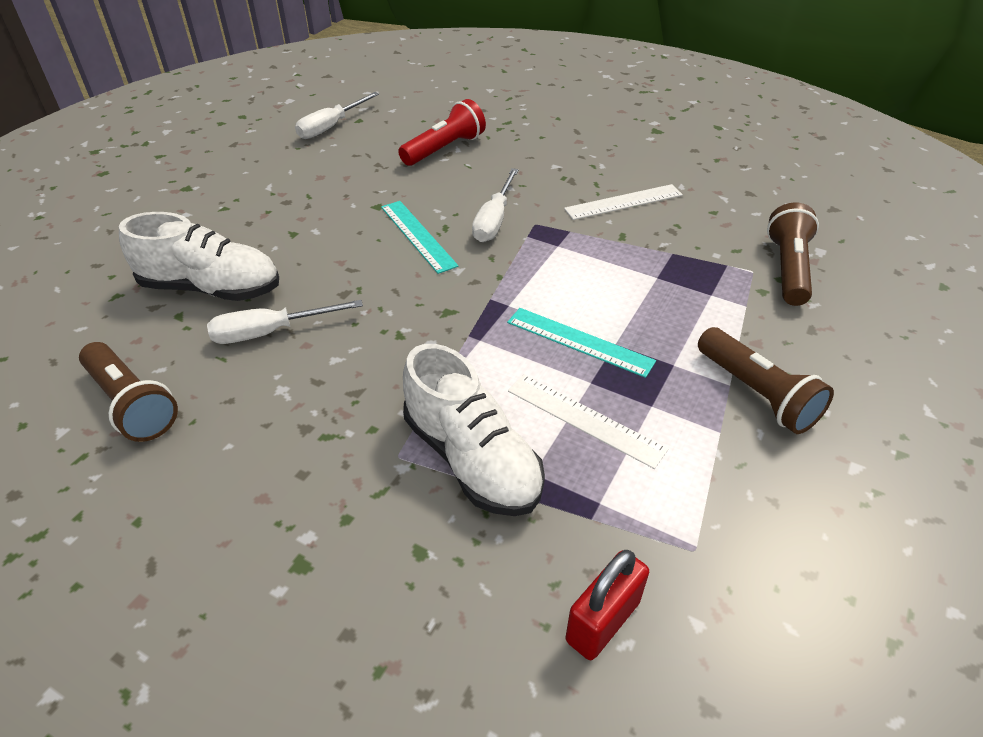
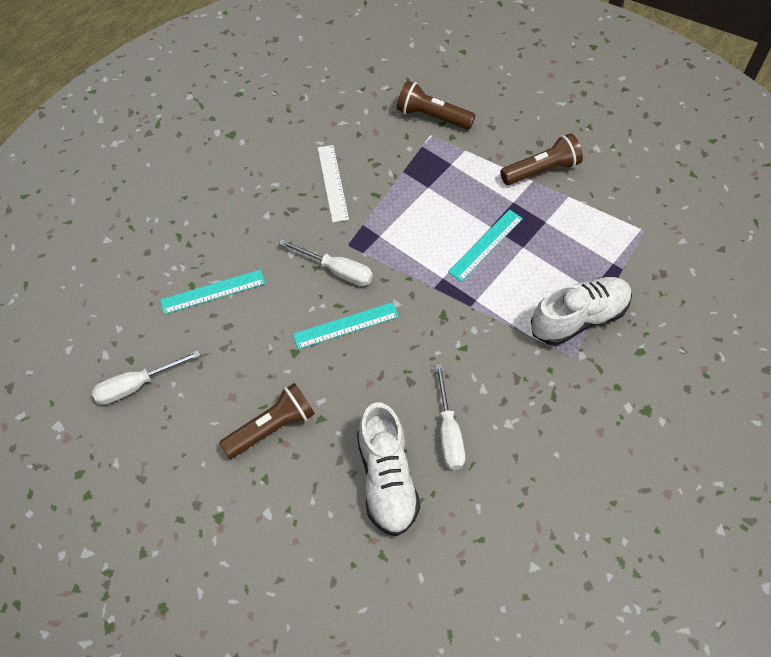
camera: 80 degrees left, 15 degrees up
(132, 404) = (512, 521): brown flashlight -> brown flashlight (271, 427)
(211, 288) = (386, 479): white shoe -> white shoe turned 150 degrees clockwise
(331, 127) = (136, 385): white screwdriver -> white screwdriver turned 105 degrees clockwise
(444, 149) = (213, 291): red flashlight -> turquoise ruler
(584, 419) = (553, 257): white ruler -> none
(602, 621) = (681, 277): red padlock -> none

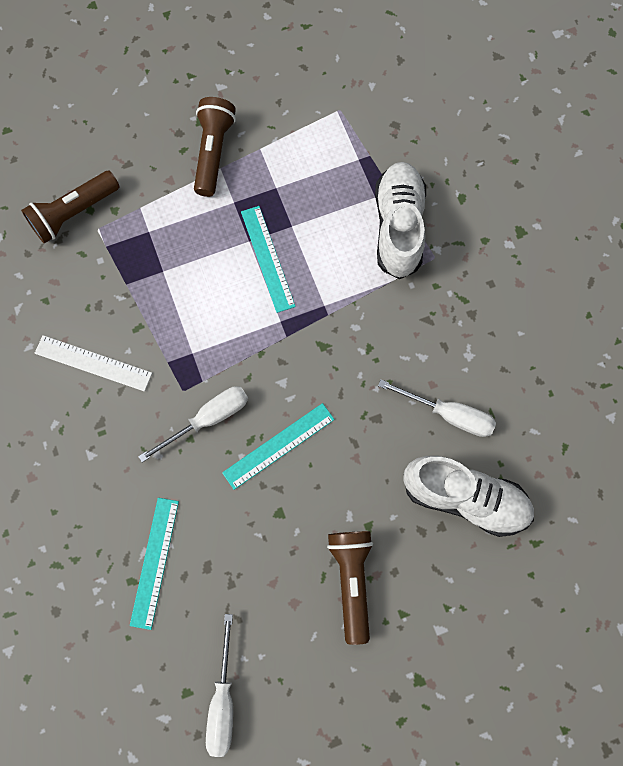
camera: 60 degrees left, 15 degrees up
(346, 325) = (278, 445): turquoise ruler -> turquoise ruler turned 45 degrees clockwise

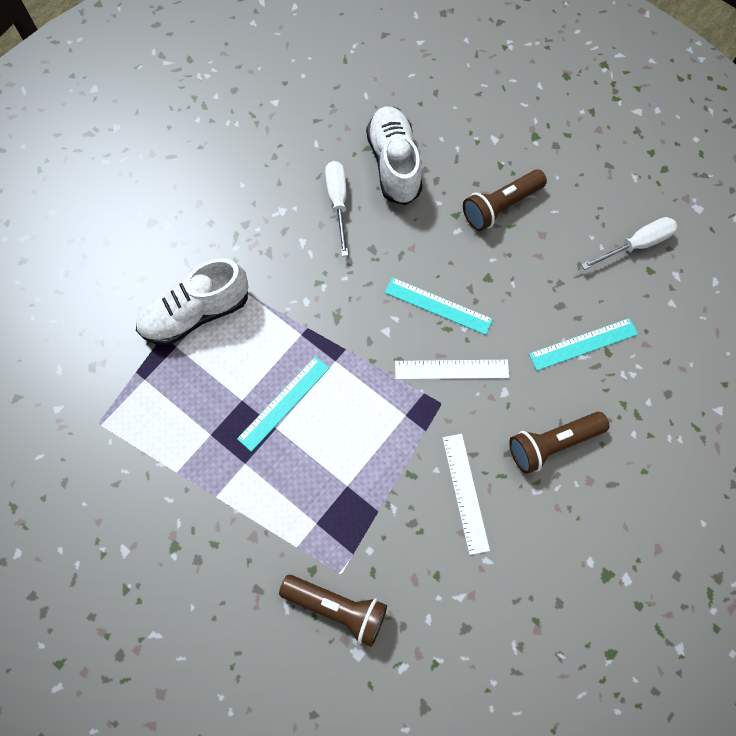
camera: 120 degrees left, 5 degrees down
(208, 419) = (451, 369): white screwdriver -> white ruler
(213, 152) = (202, 513): brown flashlight -> brown flashlight (552, 444)

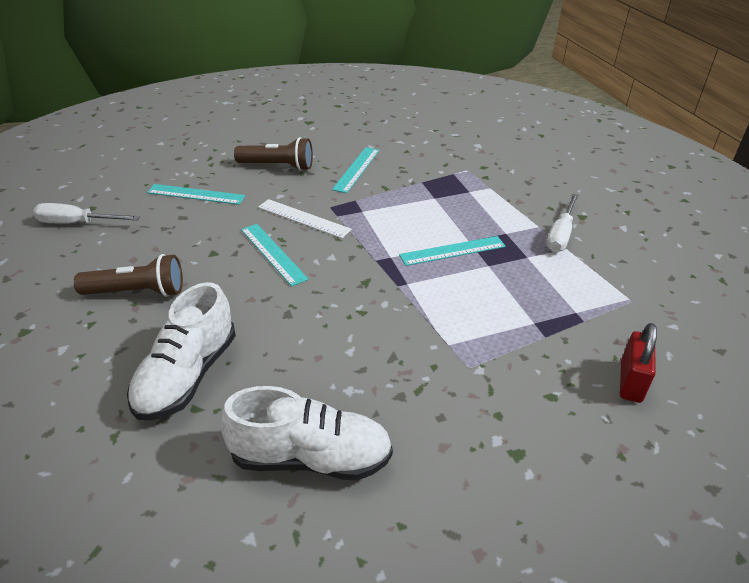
camera: 150 degrees left, 30 degrees down
(86, 323) = (631, 382): none -> red padlock
(196, 313) = (501, 339): white shoe -> white shoe (310, 458)
(337, 608) = (478, 160): brown flashlight -> none
(338, 202) = (282, 368): white screwdriver -> white screwdriver (560, 235)
(465, 492) = (356, 169): white ruler -> turquoise ruler

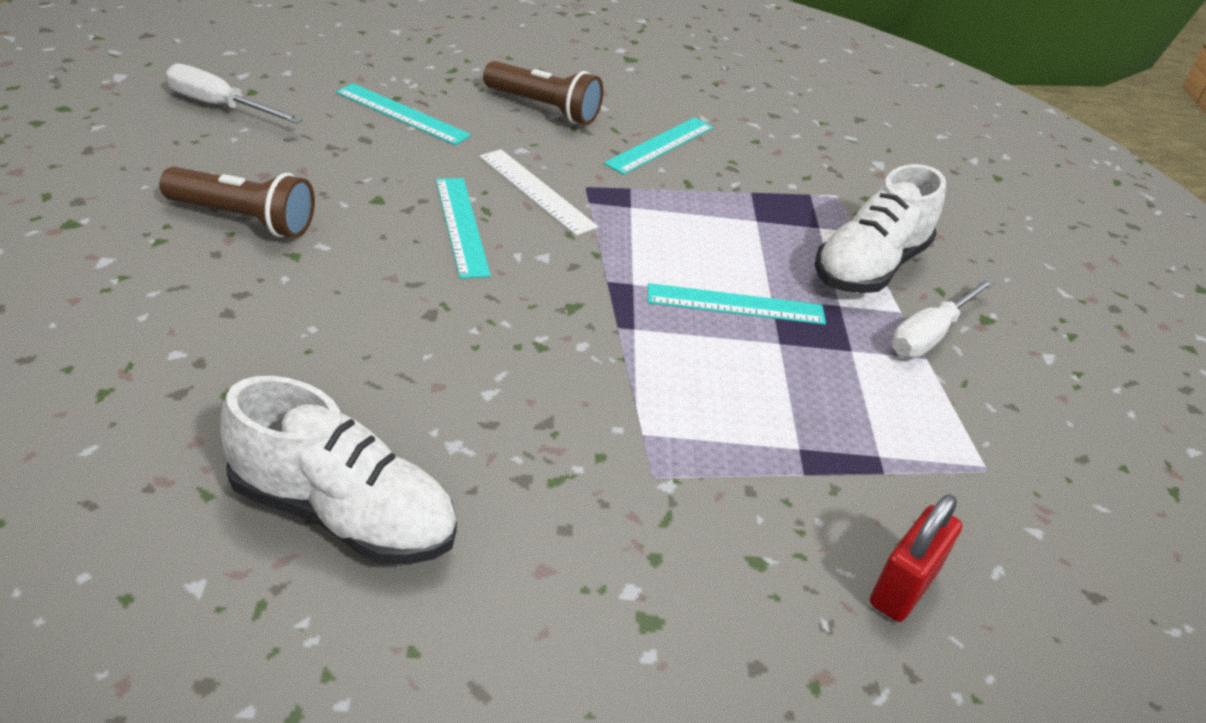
camera: 15 degrees right, 0 degrees up
(187, 375) = (243, 349): white shoe -> white shoe (869, 267)

